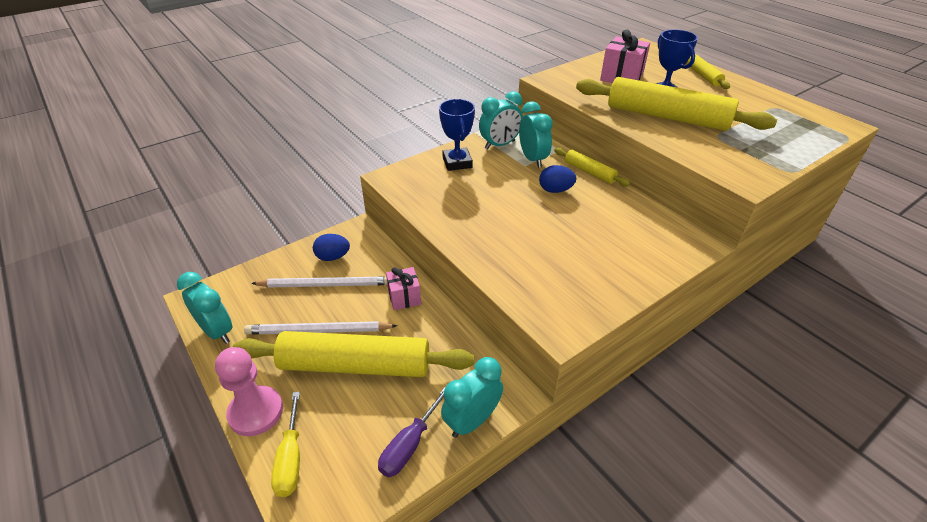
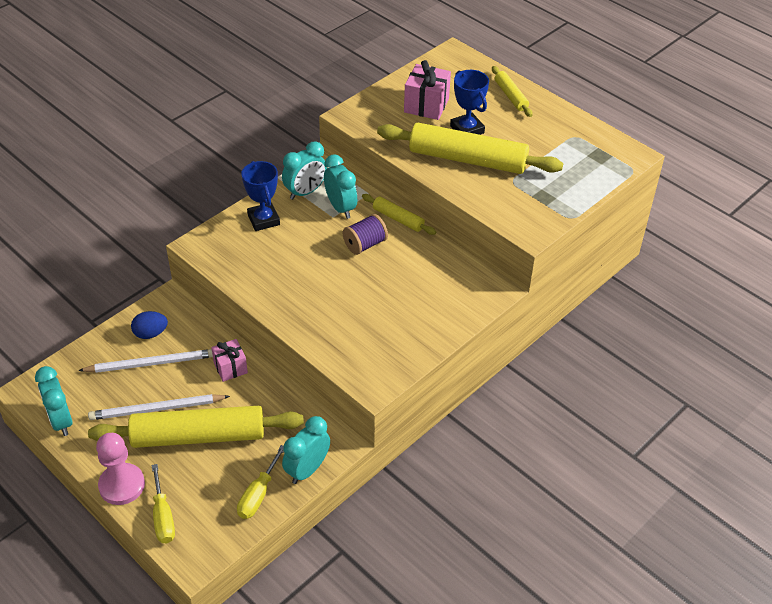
camera: 10 degrees left, 5 degrees up
(217, 331) = (61, 421): turquoise clock -> turquoise clock turned 150 degrees counterclockwise
(409, 445) = (258, 494): purple screwdriver -> yellow screwdriver
(555, 190) = (365, 244): blue egg -> purple spool

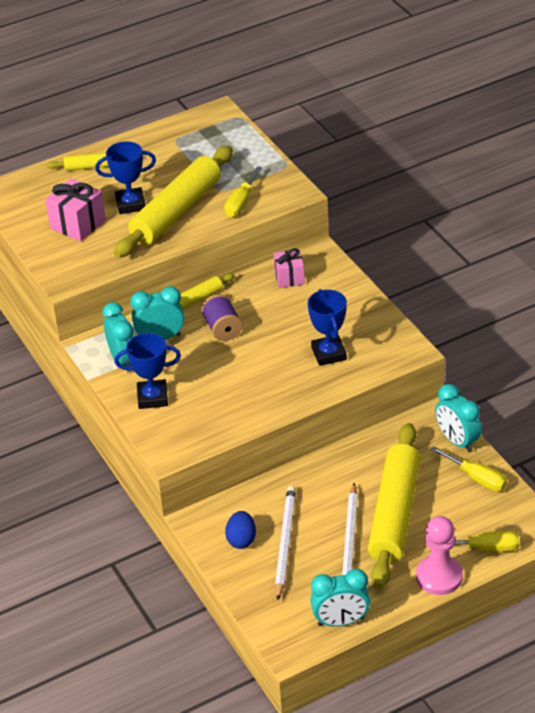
camera: 70 degrees left, 5 degrees down
(230, 368) = (313, 481): pink gift -> pink gift (289, 278)
(352, 324) = (329, 353): none -> blue trophy
(498, 198) = (241, 203): none -> yellow screwdriver

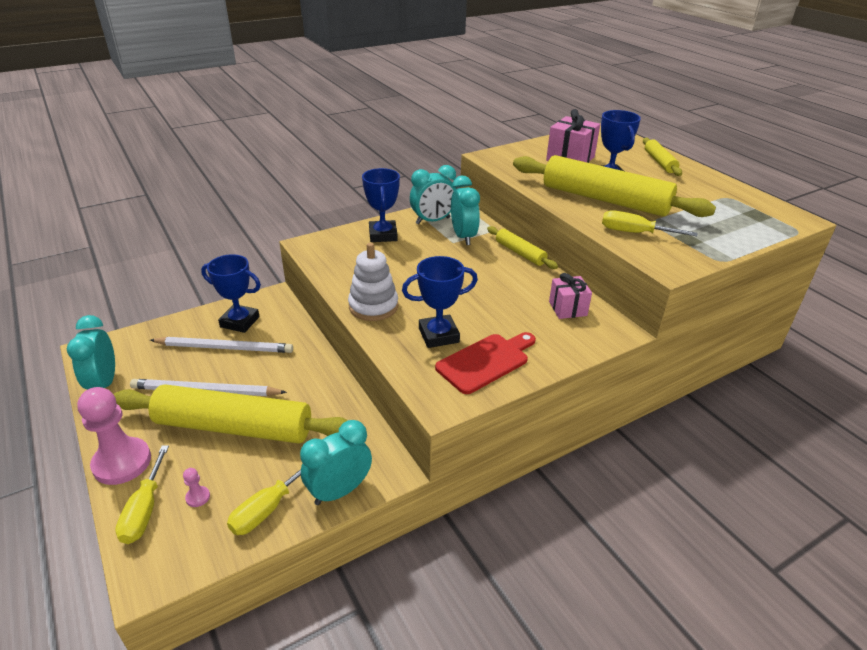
camera: 85 degrees right, 5 degrees down
(222, 329) = (478, 268): purple spool -> none
(241, 540) = (240, 322): blue egg -> blue trophy
(286, 395) = (373, 306): none -> white stacking toy
(362, 327) = (485, 361): none -> red cutting board
(470, 520) = (198, 497): none -> pink pawn

